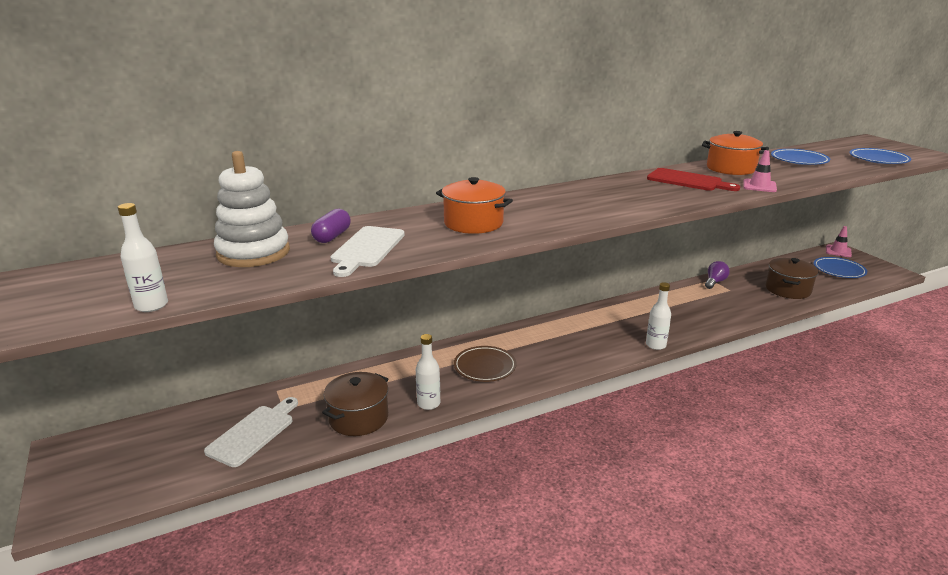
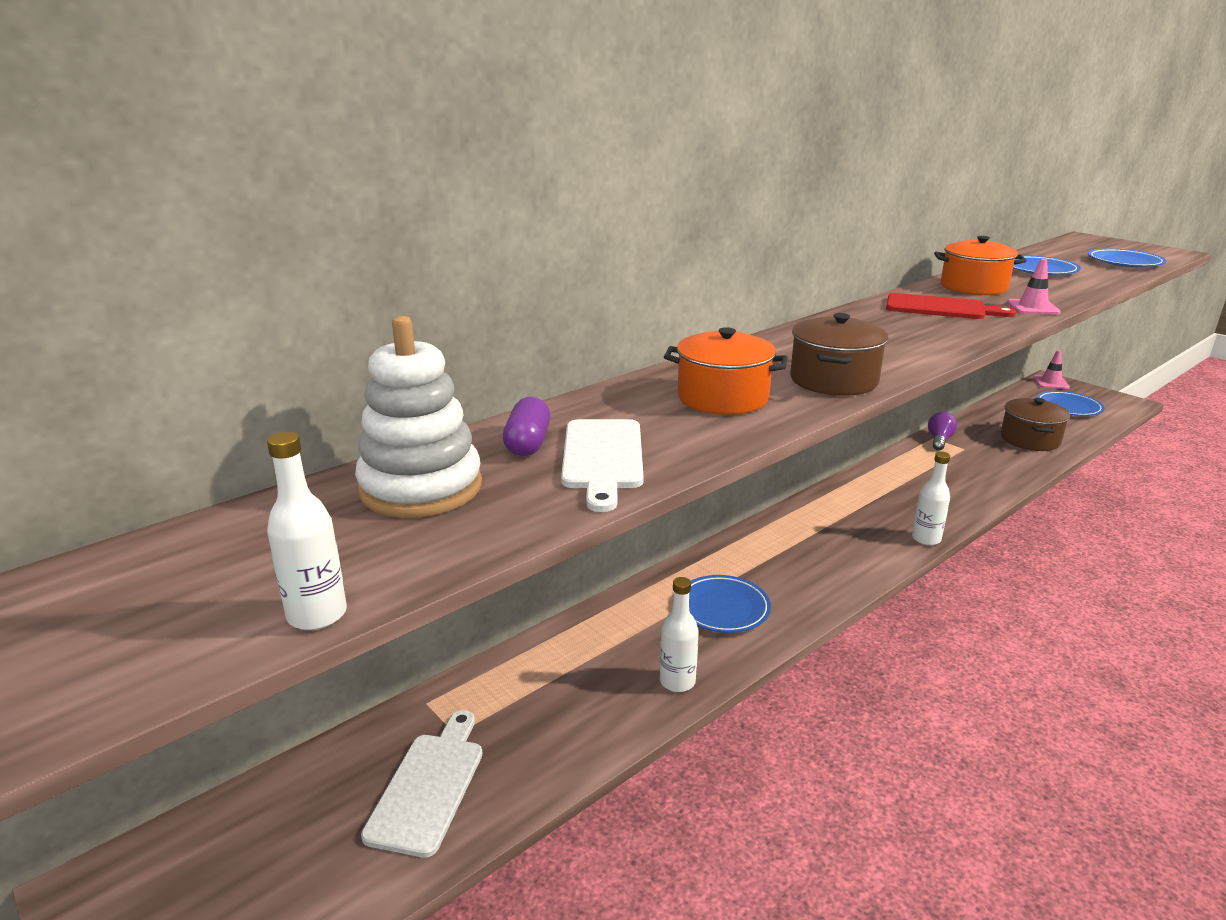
camera: 15 degrees left, 0 degrees up
(358, 418) = (585, 726): brown pot -> brown pot (833, 380)
(485, 367) = (723, 608): brown plate -> blue plate

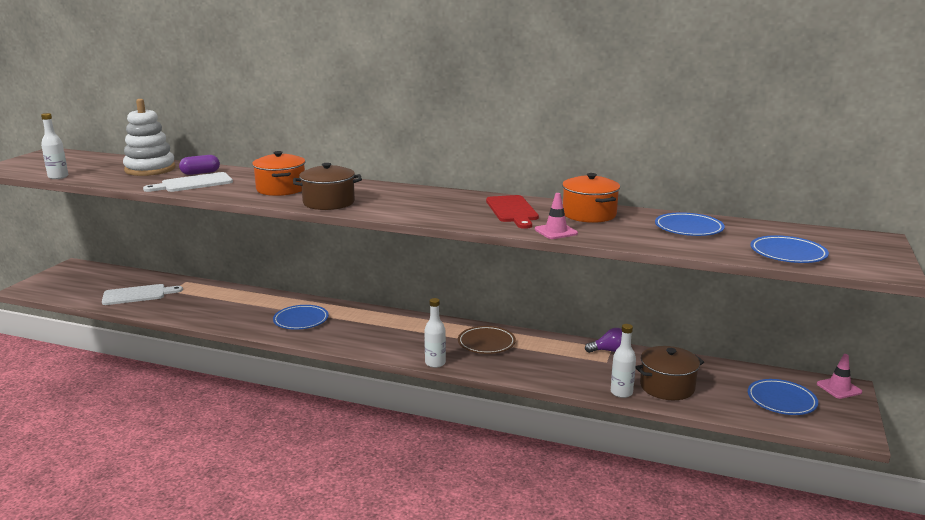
camera: 60 degrees right, 5 degrees down
(677, 681) = (230, 322): white bottle -> white bottle (621, 392)
(886, 494) = (486, 343): none -> brown plate

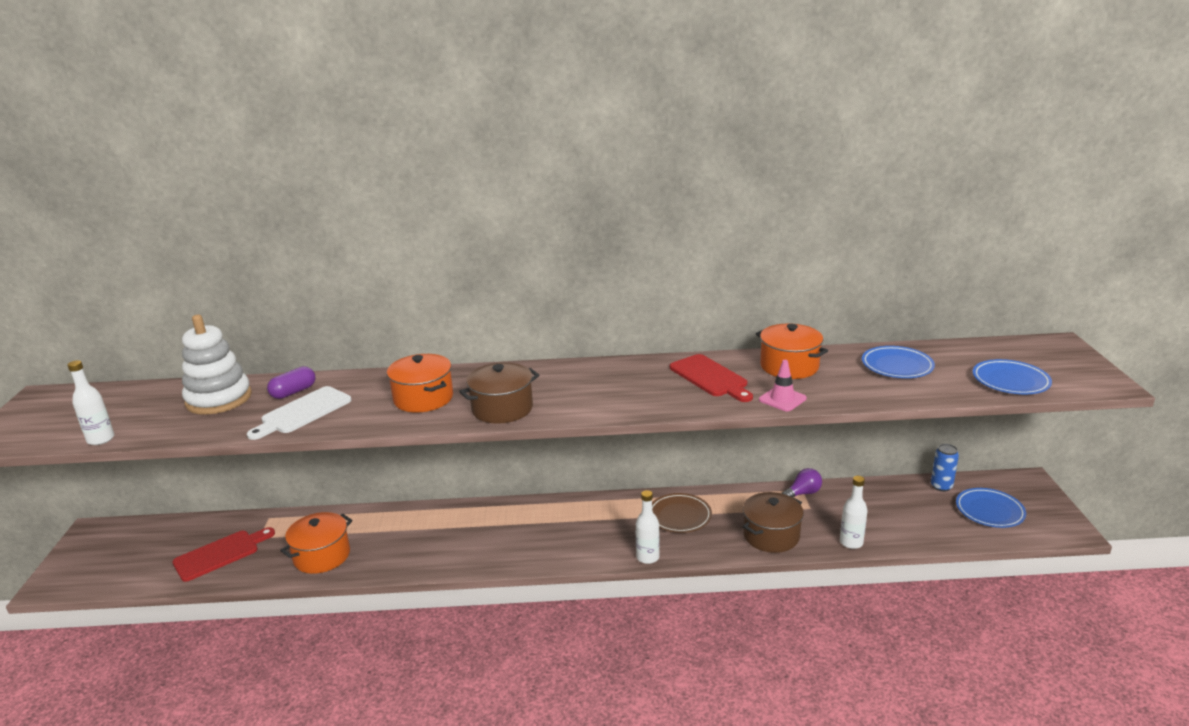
camera: 20 degrees left, 5 degrees up
(137, 295) = (220, 554): white cutting board -> red cutting board
(200, 310) = (322, 556): none -> orange pot
(301, 320) = (456, 539): blue plate -> none
(667, 387) = (885, 523): brown pot -> brown pot (771, 535)
(749, 373) = (941, 486): none -> blue can
(839, 388) = (1023, 483): pink traffic cone -> none

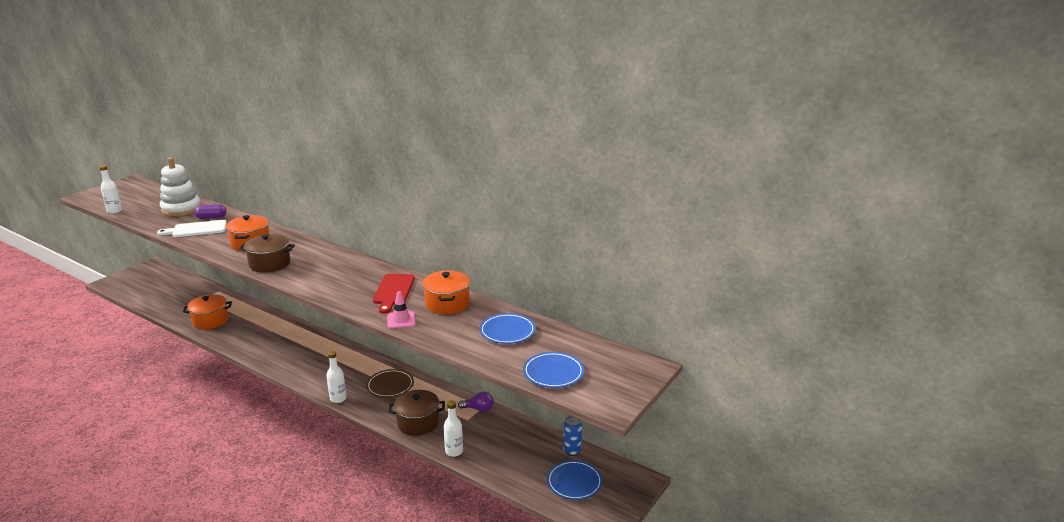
camera: 35 degrees right, 0 degrees up
(220, 554) = (177, 299): red cutting board -> none

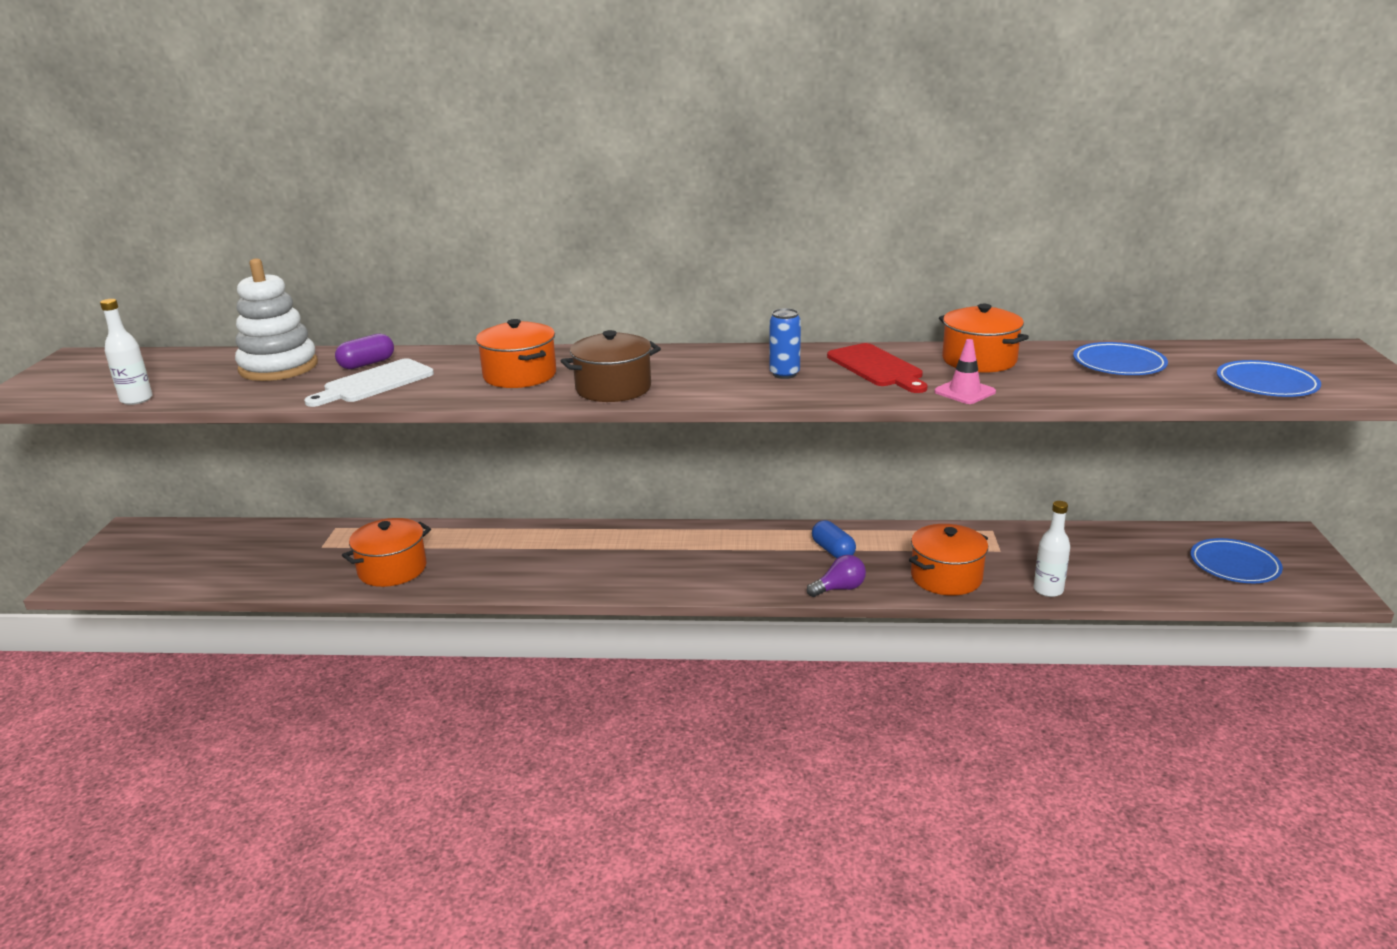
camera: 30 degrees left, 0 degrees up
(338, 398) = (787, 592): white bottle -> none
(390, 386) = (833, 551): brown plate -> blue capsule
(418, 422) = (946, 577): brown pot -> orange pot
(478, 409) = (992, 534): purple light bulb -> purple light bulb (839, 589)
(572, 451) = (1174, 536): blue can -> blue can (784, 374)

